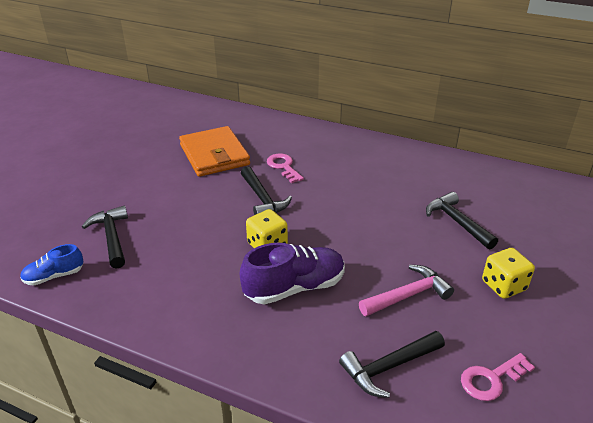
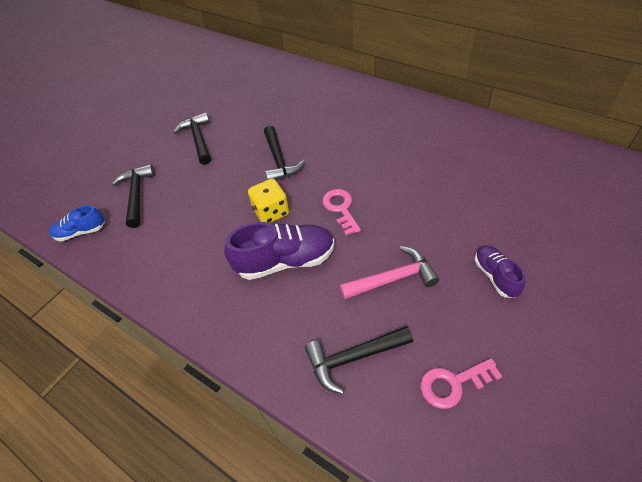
camera: 15 degrees right, 15 degrees up
(214, 155) = (246, 110): orange wallet -> none
(283, 167) = (307, 125): pink key -> pink key (341, 209)
(457, 222) = (465, 197): black hammer -> black hammer (198, 139)
(503, 285) = (495, 276): yellow dice -> purple shoe

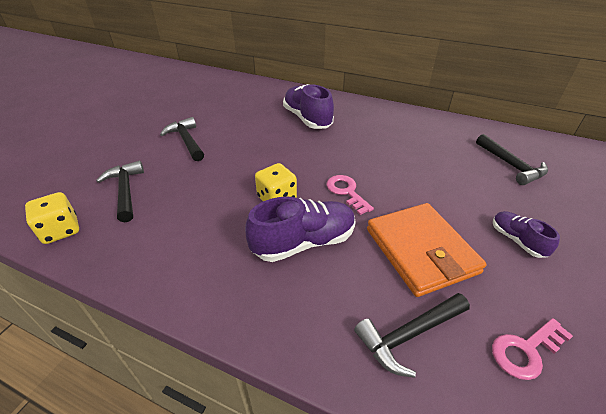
camera: 15 degrees left, 10 degrees down
(81, 232) = (61, 230): blue shoe -> yellow dice
(279, 161) = (273, 155): black hammer -> black hammer (511, 165)
(325, 115) = (307, 119): none -> purple shoe
(393, 278) = (421, 250): pink hammer -> orange wallet

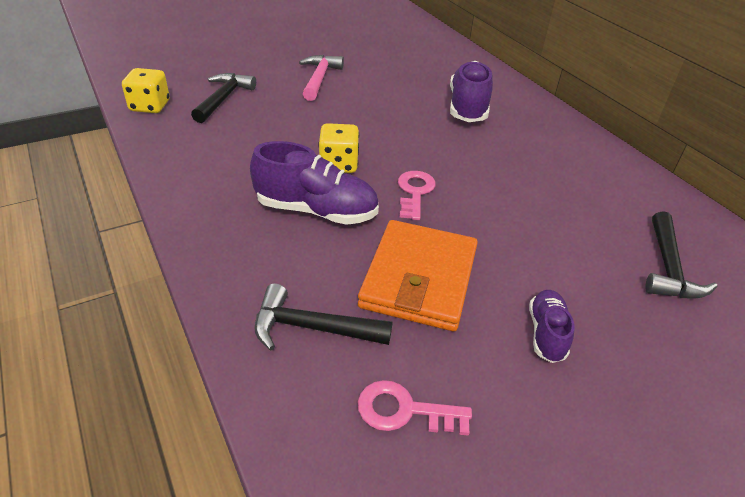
camera: 35 degrees right, 0 degrees up
(186, 141) = (319, 78): black hammer -> pink hammer

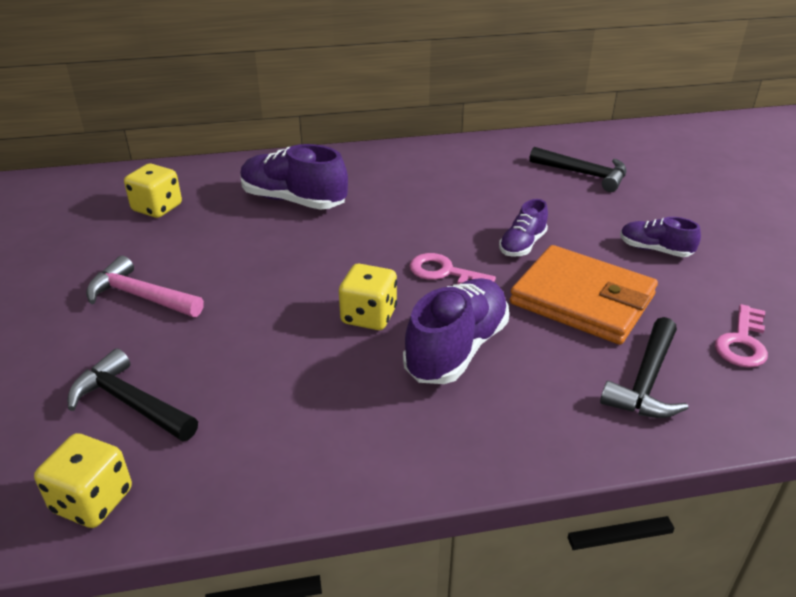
camera: 70 degrees left, 5 degrees down
(417, 61) = (157, 208): none -> yellow dice
(487, 232) = (522, 245): none -> purple shoe

